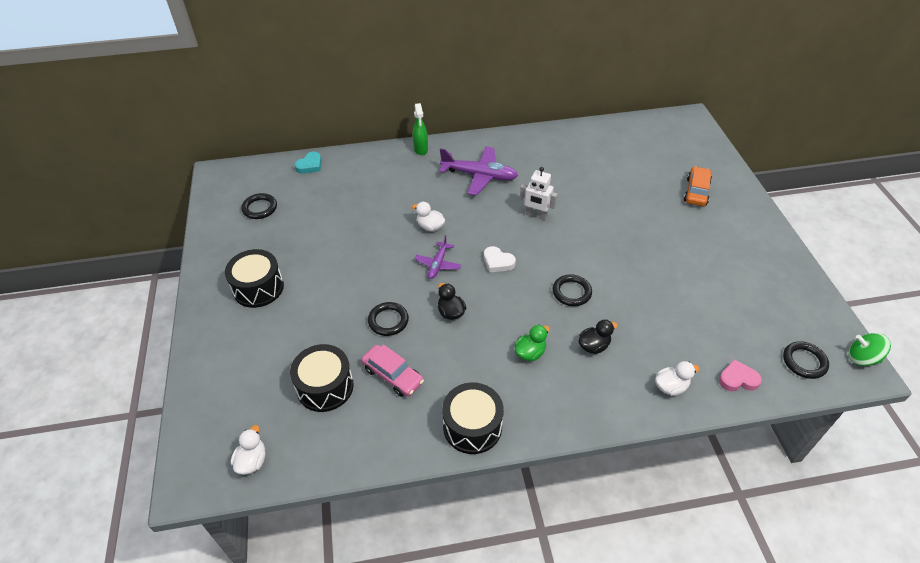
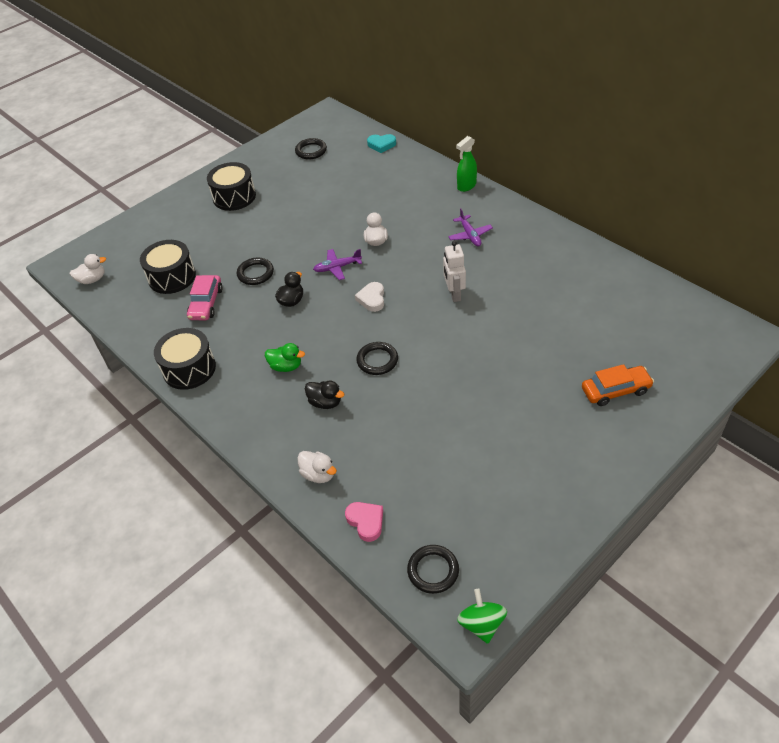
camera: 60 degrees right, 0 degrees up
(479, 176) = (470, 235): purple plane -> purple plane, size x0.56

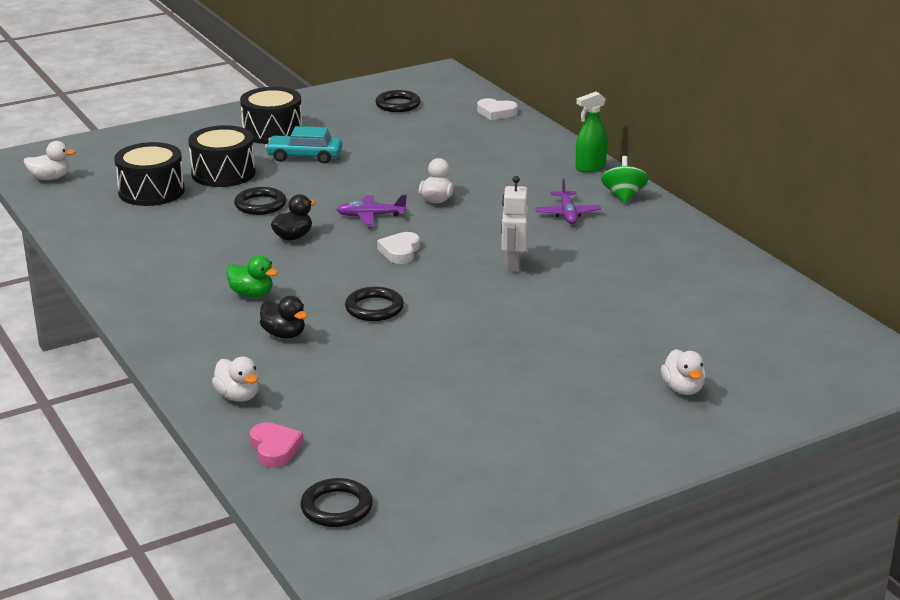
camera: 10 degrees right, 20 degrees down
(189, 369) = (127, 276): black drum -> black drum (223, 173)
(206, 303) = (181, 222): pink car -> none
(267, 217) = (304, 156): none -> turquoise car
(381, 145) = (496, 113): turquoise heart -> white heart
(481, 624) = (372, 566): green spinning top -> green spinning top (623, 196)
(615, 390) = (683, 389): orange car -> white duck

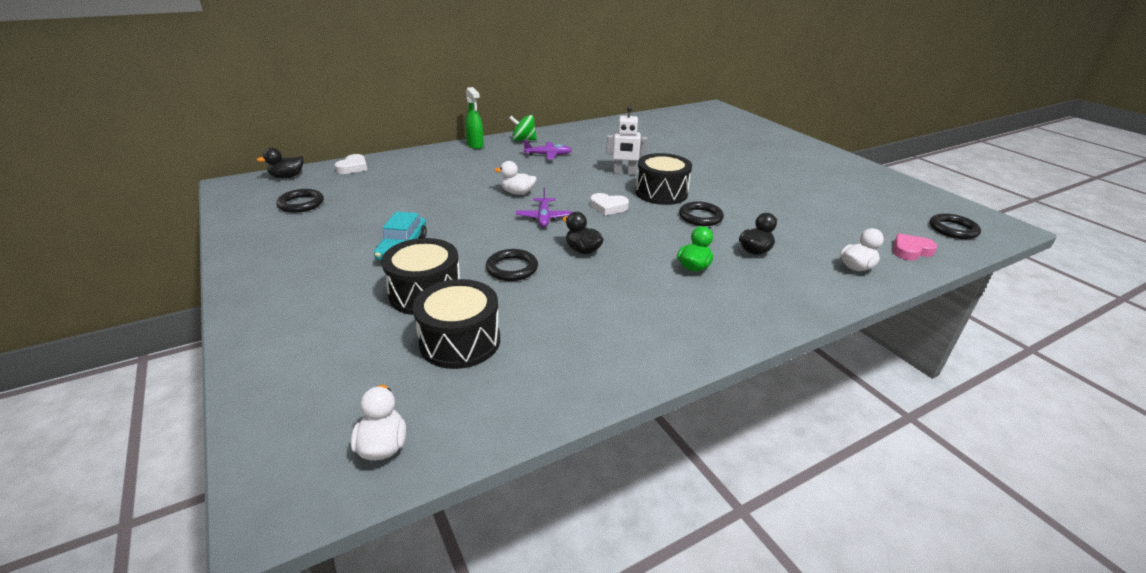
camera: 90 degrees left, 5 degrees up
(272, 132) = (324, 267): black drum -> black drum (661, 193)
(464, 89) = (287, 177): none -> black duck
(683, 389) = (757, 143): white duck -> none

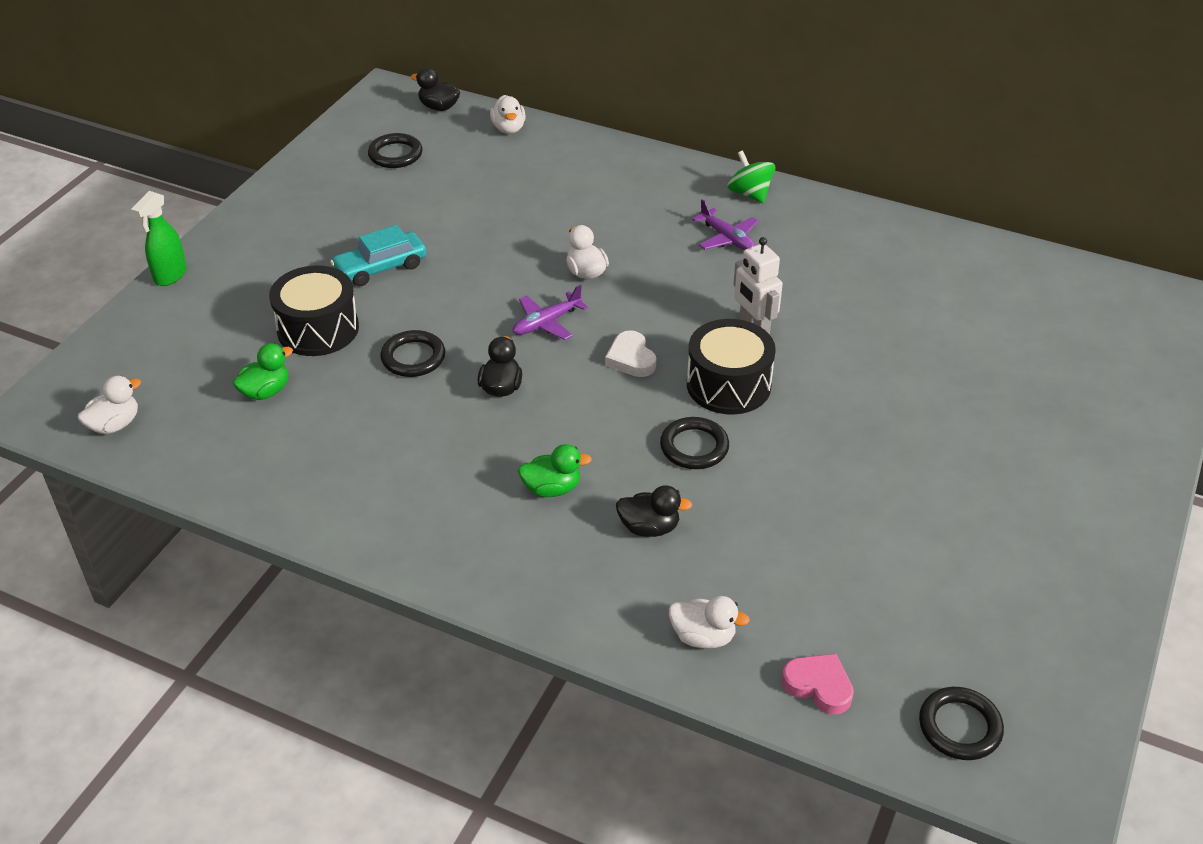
camera: 55 degrees right, 10 degrees up
(353, 167) = (508, 128): white heart -> white duck
(460, 341) = (266, 391): black drum -> green duck
(475, 145) = (679, 169): green spray bottle -> green spray bottle (170, 275)

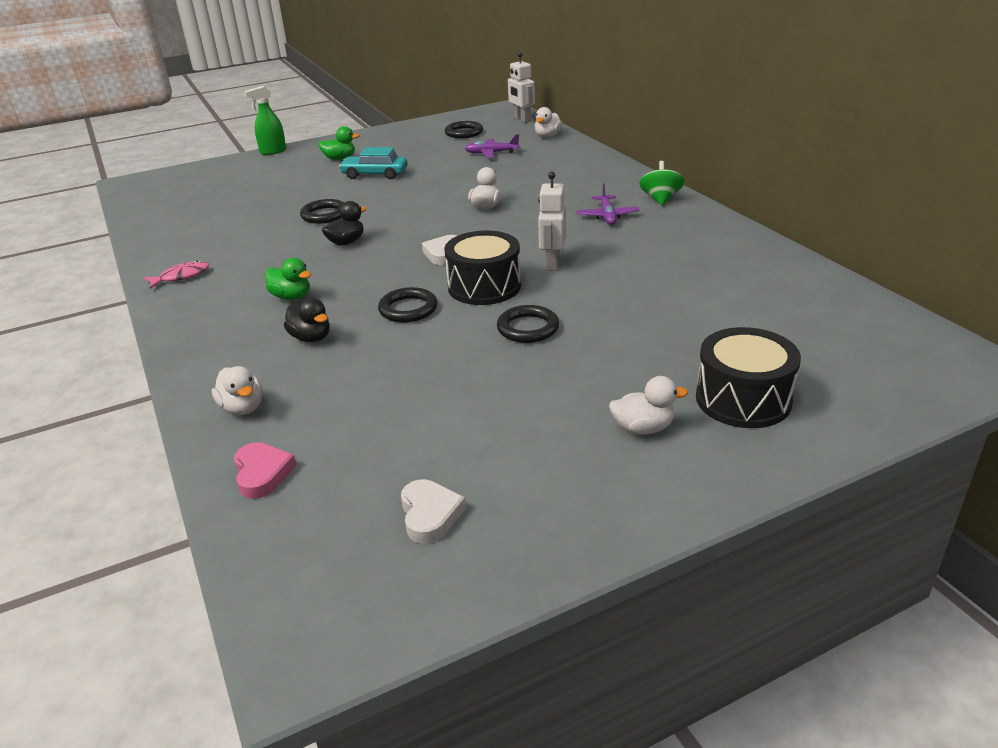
camera: 40 degrees right, 10 degrees down
(115, 425) = (149, 197): white duck -> white duck (643, 428)
(266, 391) = (232, 206): green duck -> green duck (340, 159)
(318, 329) = (300, 190): black drum -> black drum (743, 399)
(377, 522) = (181, 277): none -> pink fish
(439, 107) = (522, 119): black duck -> white robot
(546, 323) = (422, 222): purple plane -> purple plane (491, 153)
(959, 727) = (312, 557): black ring -> black ring (528, 328)
(991, 640) = (430, 515): none -> white heart

